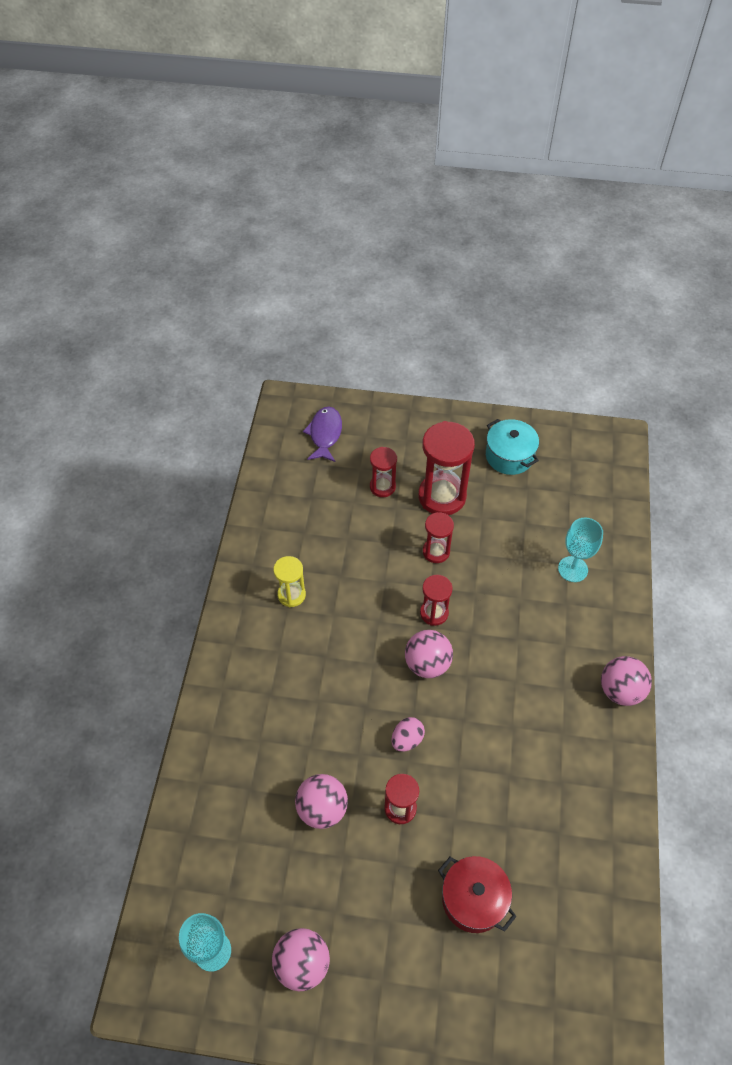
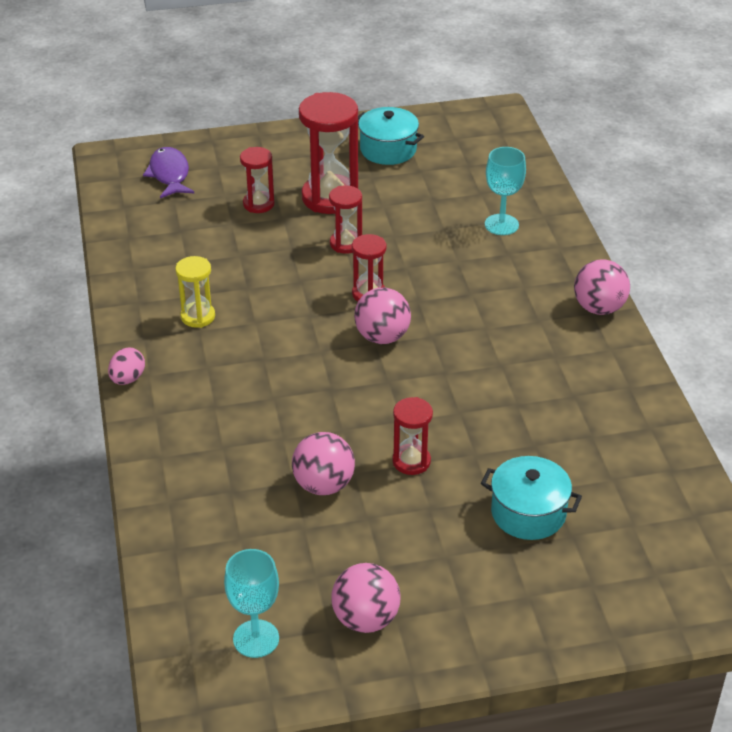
camera: 20 degrees left, 15 degrees down
(407, 739) = (390, 404): pink egg -> pink egg (127, 379)
(473, 899) = (528, 513): red pot -> turquoise pot

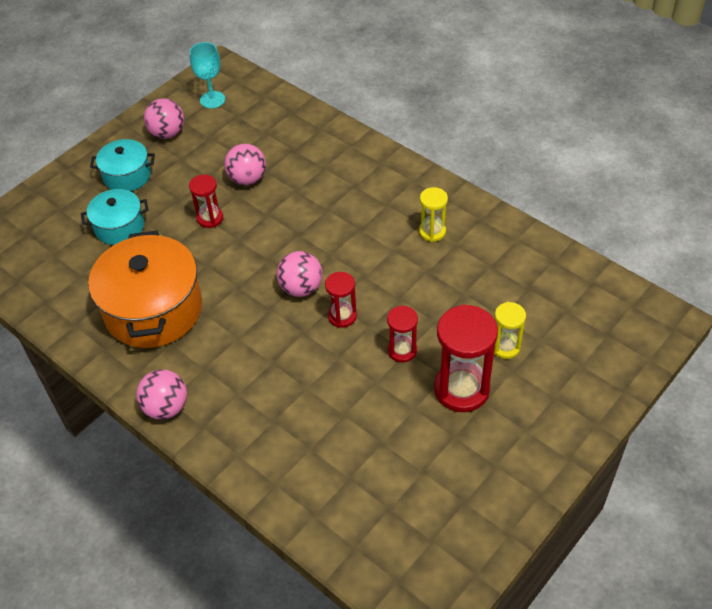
camera: 145 degrees right, 10 degrees up
(127, 379) = (421, 171): pink egg -> none
(169, 174) = (603, 332): purple fish -> none
(258, 204) = (505, 347): red hourglass -> yellow hourglass
(388, 149) = (474, 480): turquoise pot -> turquoise pot (127, 176)
(501, 225) = (302, 449): turquoise goblet -> none
(552, 397) = (153, 310): none -> orange pot

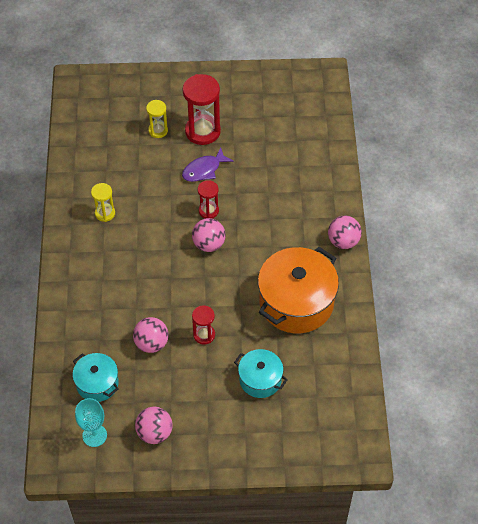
camera: 135 degrees left, 5 degrees up
(127, 176) = (216, 419): turquoise pot -> turquoise pot (97, 383)
(402, 350) = (204, 170): red hourglass -> purple fish

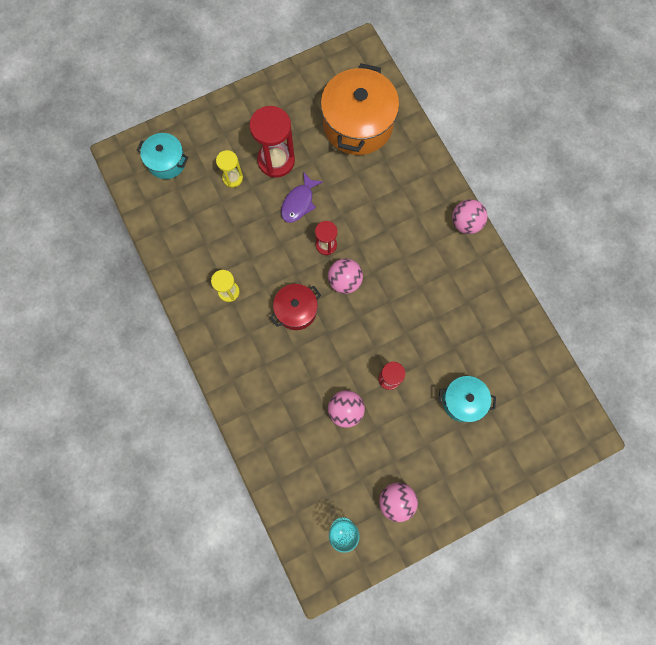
camera: 25 degrees left, 20 degrees up
(97, 383) = (317, 475): turquoise pot -> turquoise pot (167, 162)
(154, 250) = (296, 310): none -> red pot
(296, 302) = (455, 306): orange pot -> orange pot (358, 124)

